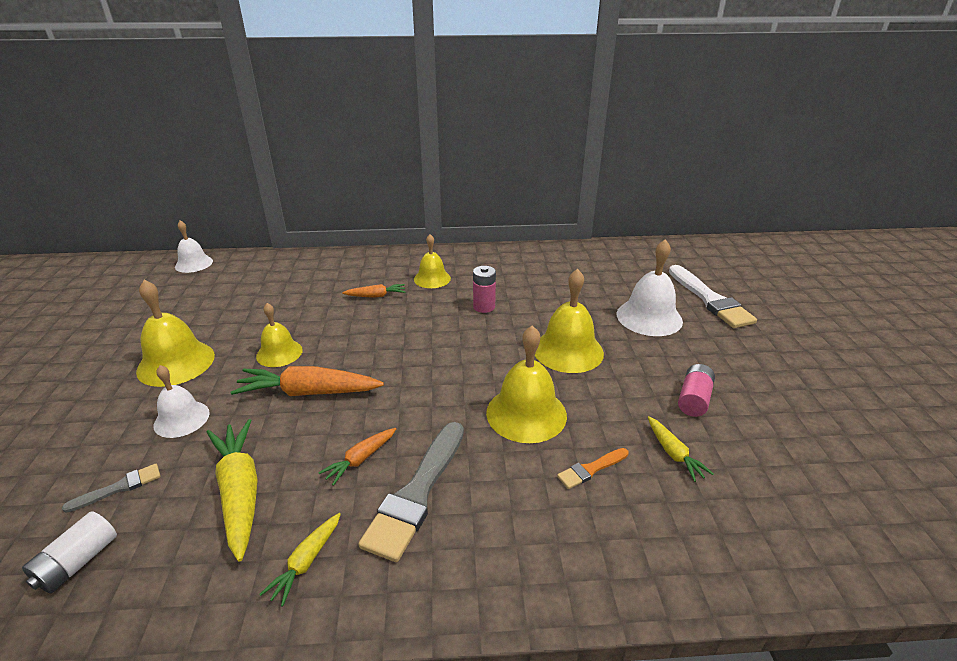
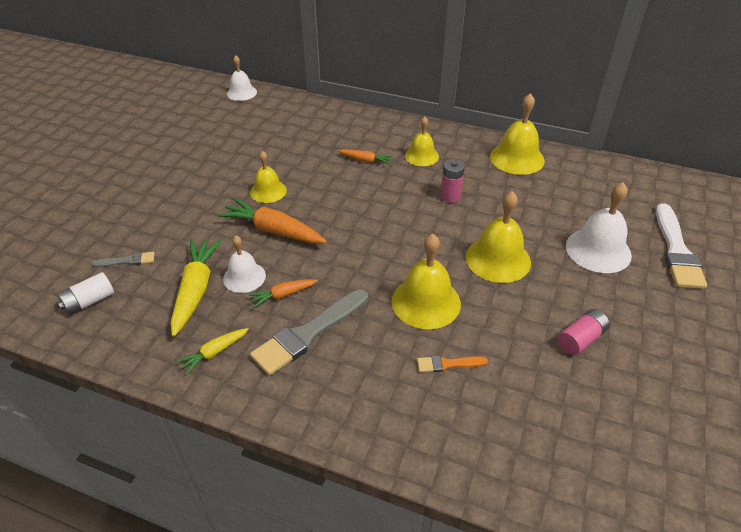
camera: 25 degrees right, 10 degrees up
(176, 363) = (195, 178): yellow bell -> yellow bell (517, 158)
(181, 419) = (182, 224): white bell -> white bell (244, 277)
(673, 453) = (526, 377): yellow carrot -> none

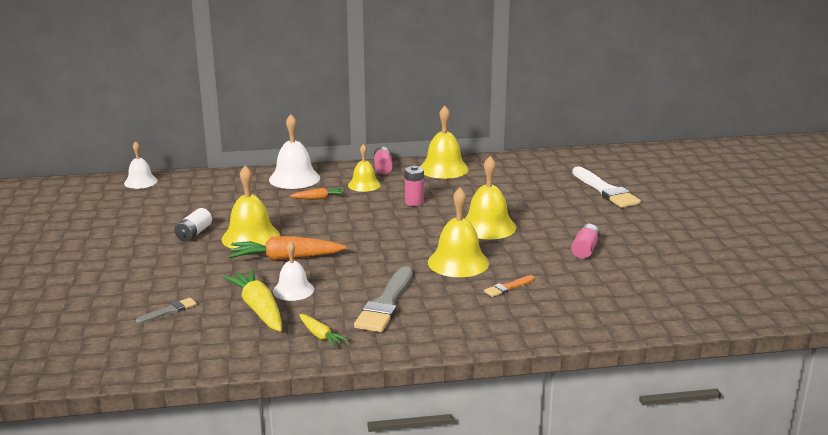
camera: 30 degrees left, 20 degrees down
(89, 301) = (165, 343): white battery -> white battery (194, 233)
(214, 353) = (320, 336): yellow carrot -> yellow carrot turned 60 degrees counterclockwise
(268, 191) = (251, 237): yellow bell -> yellow bell, size x1.57
(283, 295) = (340, 290): orange carrot -> none
(457, 138) = (383, 168): none -> pink battery
(598, 250) = (553, 203): white bell -> white bell (294, 178)

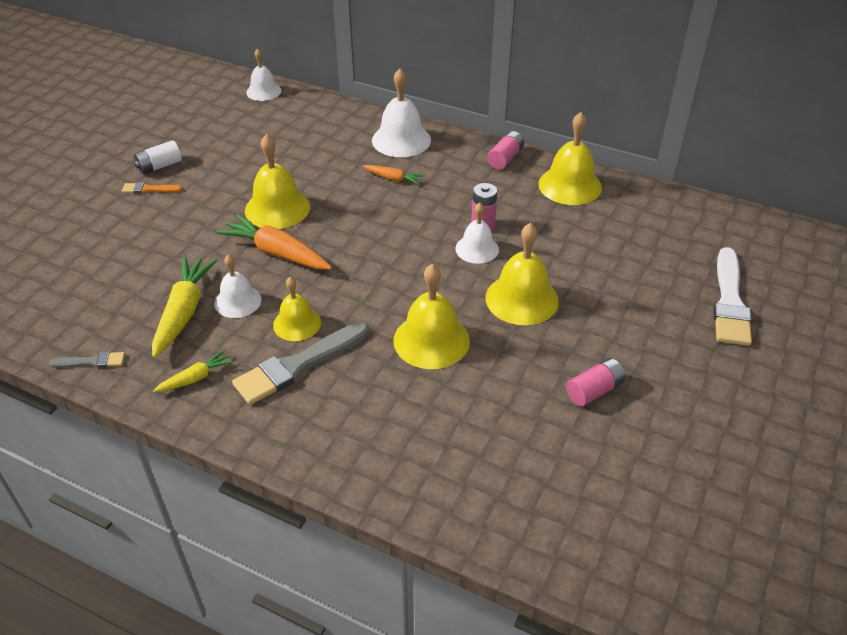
camera: 35 degrees right, 20 degrees up
(169, 311) = (114, 276): grey brush -> grey brush (92, 362)
(194, 233) = (236, 181): white battery -> white battery (159, 166)
(320, 336) = (195, 378): yellow carrot -> yellow carrot turned 120 degrees counterclockwise
(364, 185) = (459, 177): yellow bell -> yellow bell (297, 323)
(426, 213) = (477, 249): none -> white bell
(508, 287) = (442, 406): orange brush -> orange brush (149, 189)

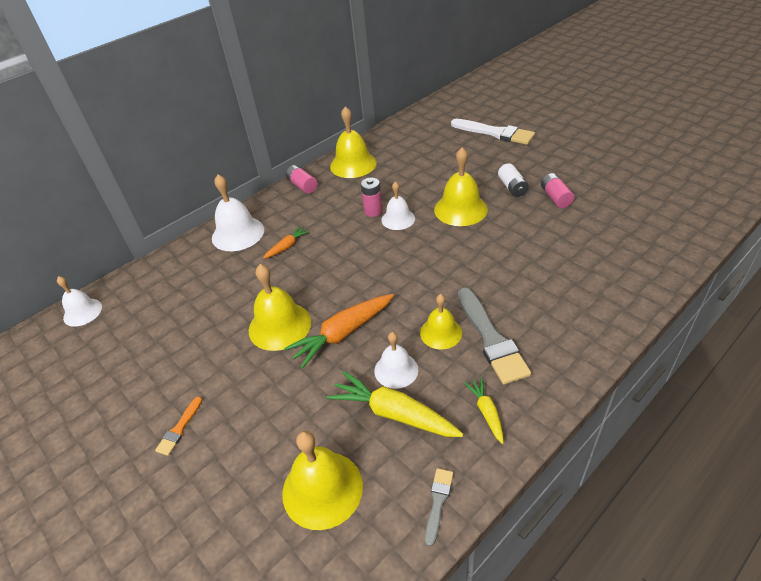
camera: 65 degrees left, 0 degrees up
(159, 166) = (144, 415): white battery -> white battery (512, 187)
(431, 340) = (487, 259): yellow bell -> yellow bell (322, 489)

